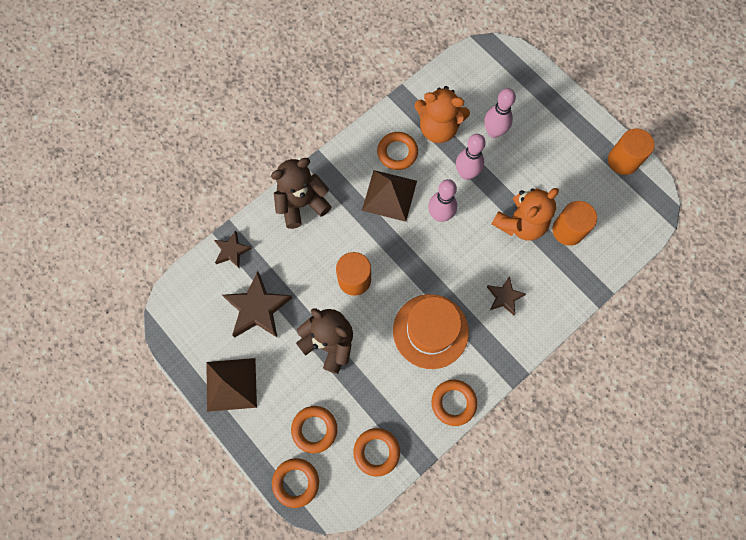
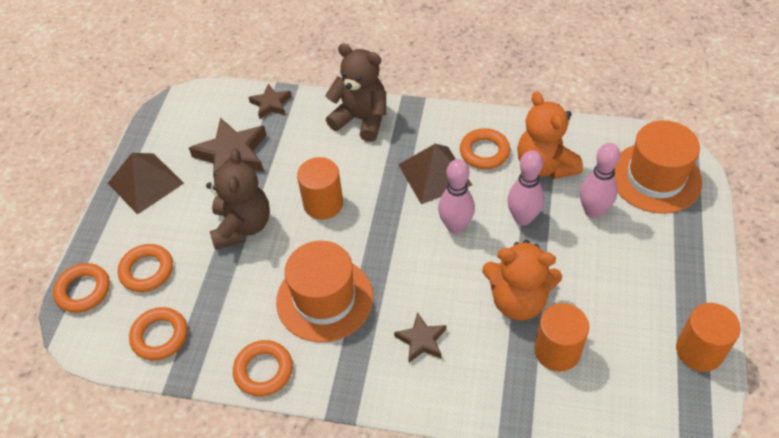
camera: 55 degrees right, 20 degrees down
(499, 79) = (655, 178): none -> orange hat

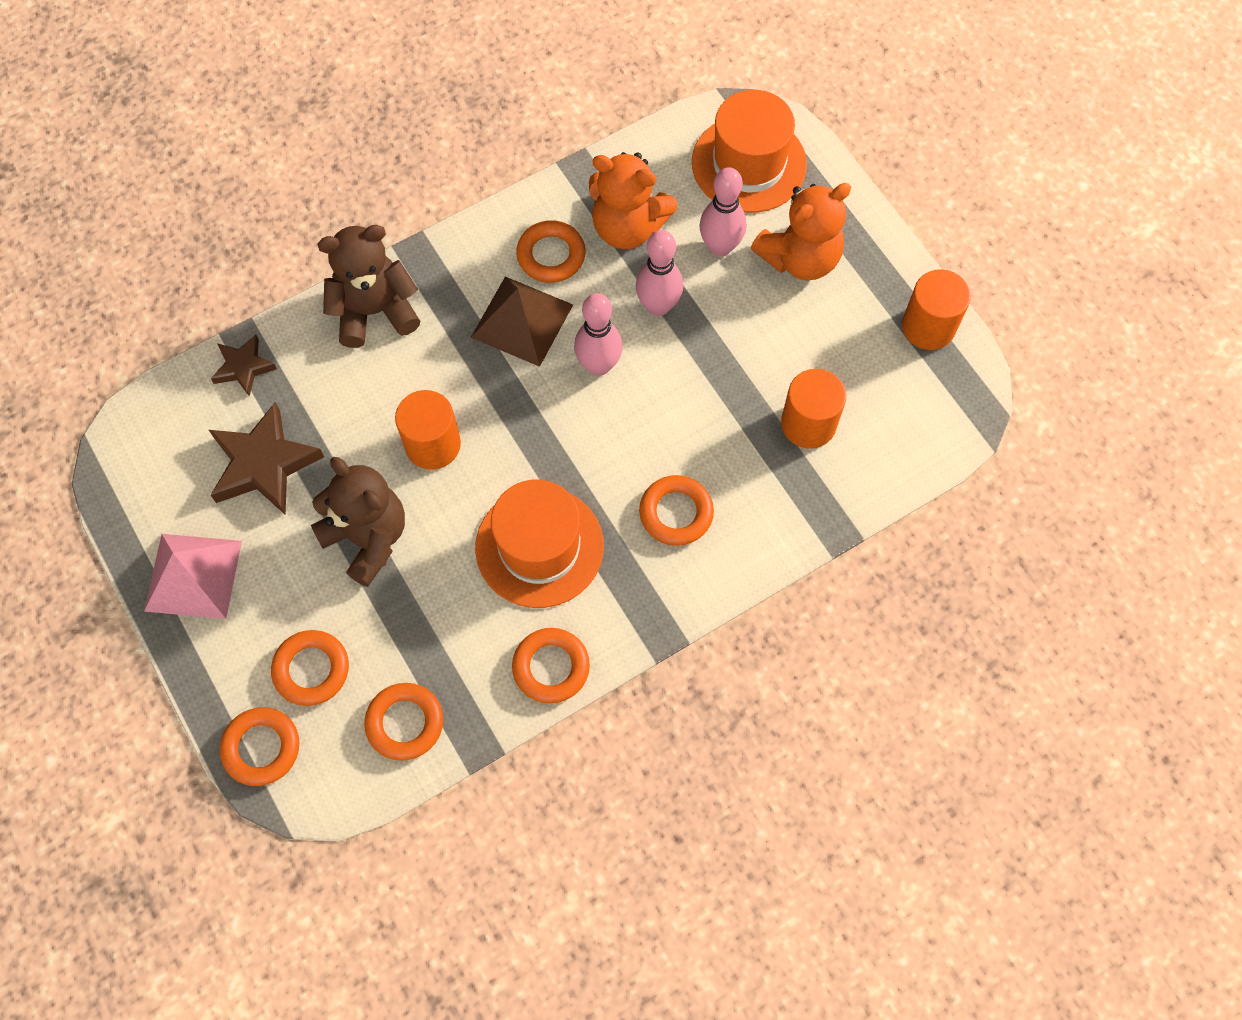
camera: 45 degrees left, 15 degrees up
(145, 183) = (193, 576): brown pyramid -> pink pyramid
(421, 340) = (676, 513): brown star -> orange ring
(518, 300) = (730, 400): orange teddy bear -> orange teddy bear (800, 258)

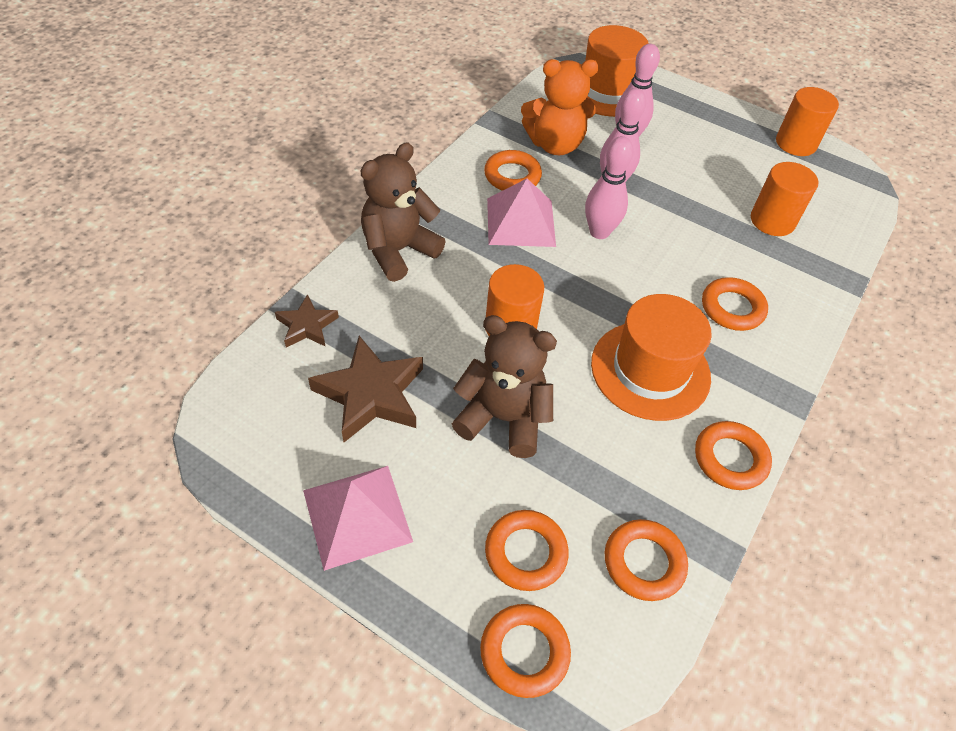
camera: 30 degrees left, 15 degrees down
(522, 321) = (521, 222): brown pyramid -> pink pyramid
(800, 258) = (684, 130): orange teddy bear -> none

